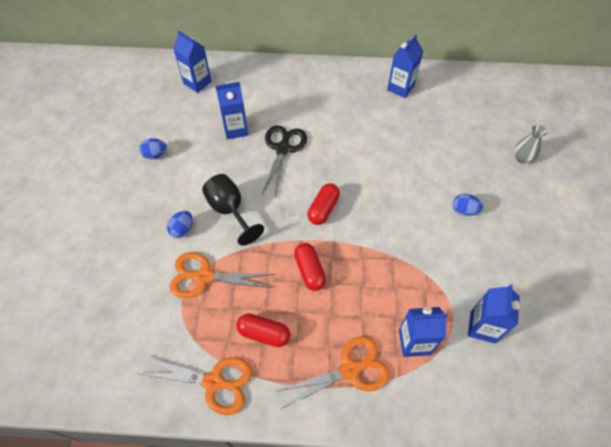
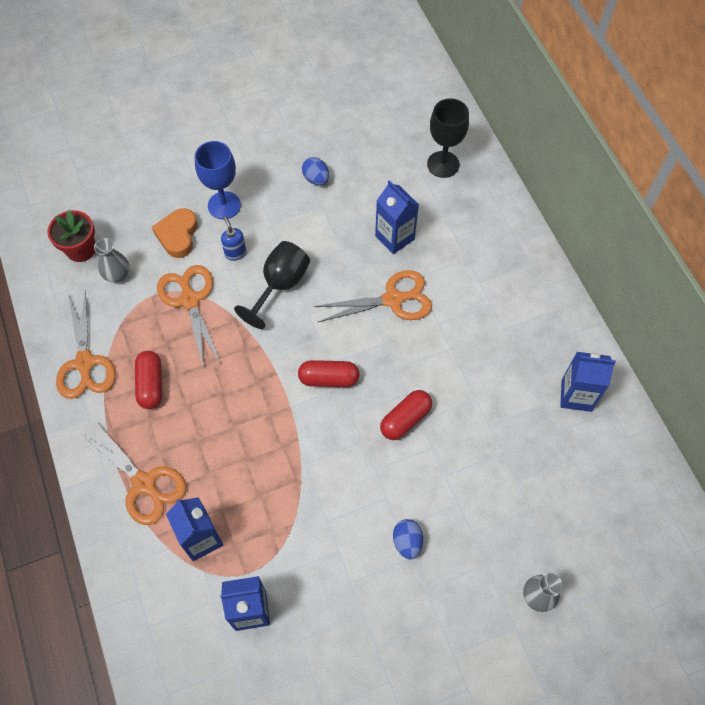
camera: 65 degrees right, 5 degrees up
(97, 347) = (81, 249): none -> red flower pot
(134, 221) = (224, 205): none -> blue goblet
(138, 264) = (178, 235): none -> orange heart
(144, 325) = (117, 275): none -> grey vase
(182, 229) = (235, 253): blue egg -> blue soap dispenser
(197, 82) = (443, 164): blue carton -> black goblet
(283, 149) = (393, 299): black scissors -> orange scissors
(309, 271) = (241, 397): red capsule -> red capsule (405, 419)

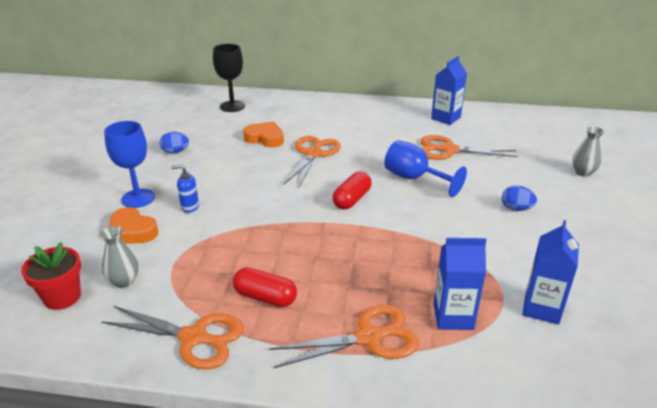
camera: 60 degrees left, 30 degrees down
(190, 300) = (205, 245): orange scissors -> orange scissors (449, 150)
(280, 285) = (246, 195): black goblet -> none
(394, 237) = (265, 138): blue carton -> orange heart
(405, 419) = (414, 179): red capsule -> blue goblet

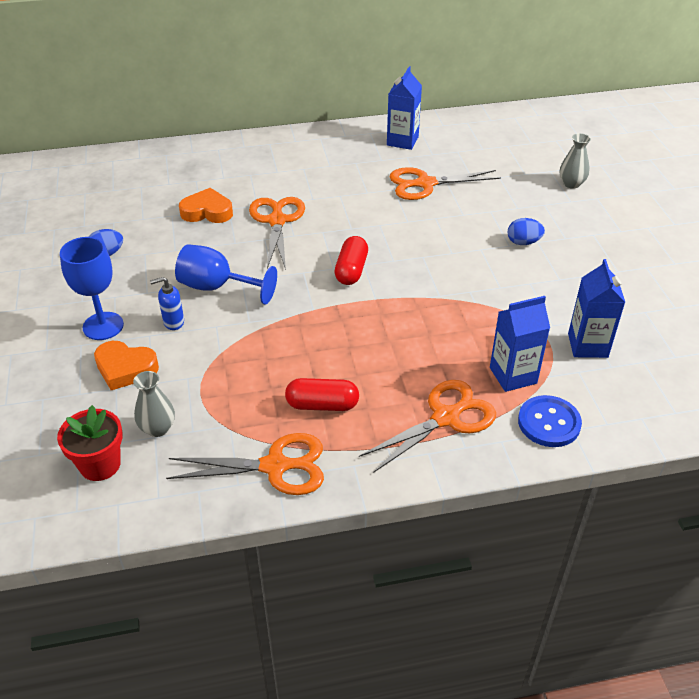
camera: 20 degrees left, 10 degrees up
(232, 106) = (137, 173): black goblet -> none
(414, 179) = (405, 229): blue goblet -> blue goblet (217, 287)
(469, 370) = (549, 423): none -> blue button

